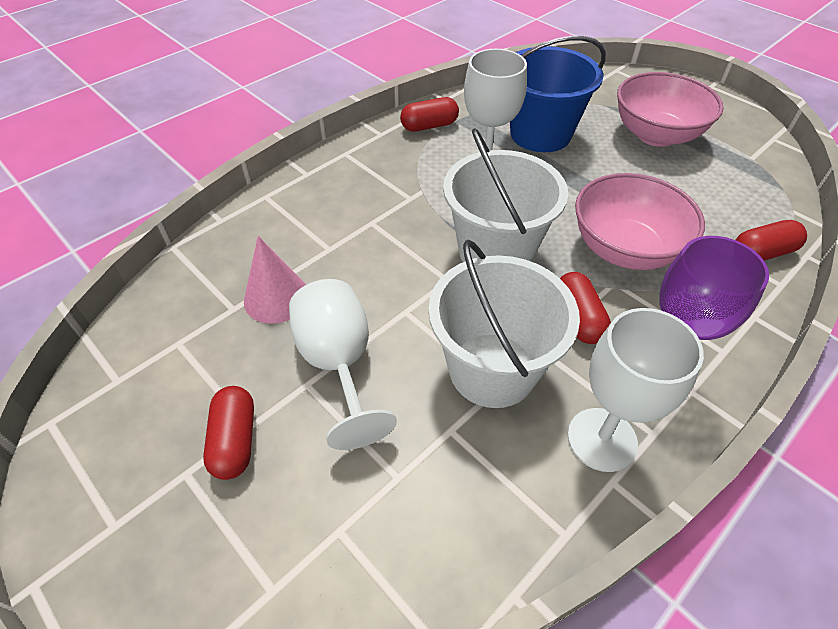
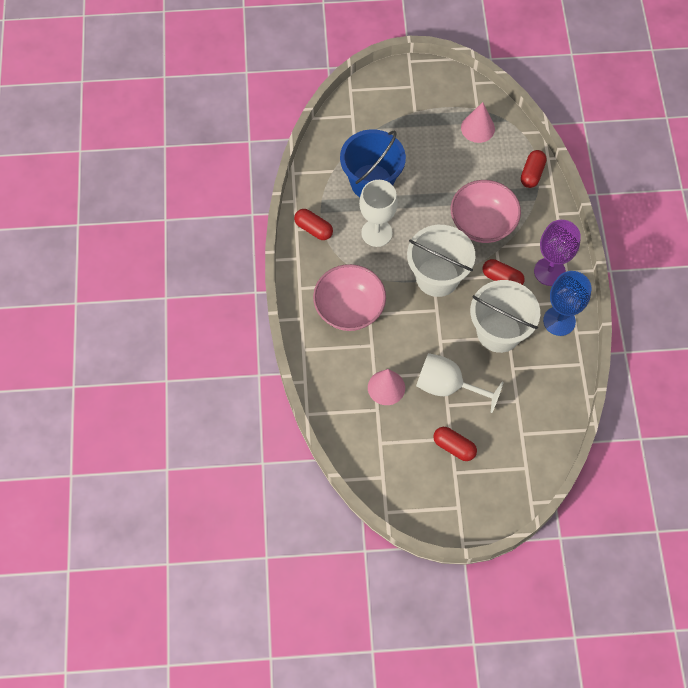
camera: 50 degrees left, 15 degrees up
(429, 126) = (313, 229): red capsule -> red capsule turned 75 degrees counterclockwise
(602, 439) = (559, 321): white goblet -> blue goblet
(656, 135) = (422, 131): pink bowl -> pink bowl (349, 309)
(731, 171) = (477, 128): none -> pink cone

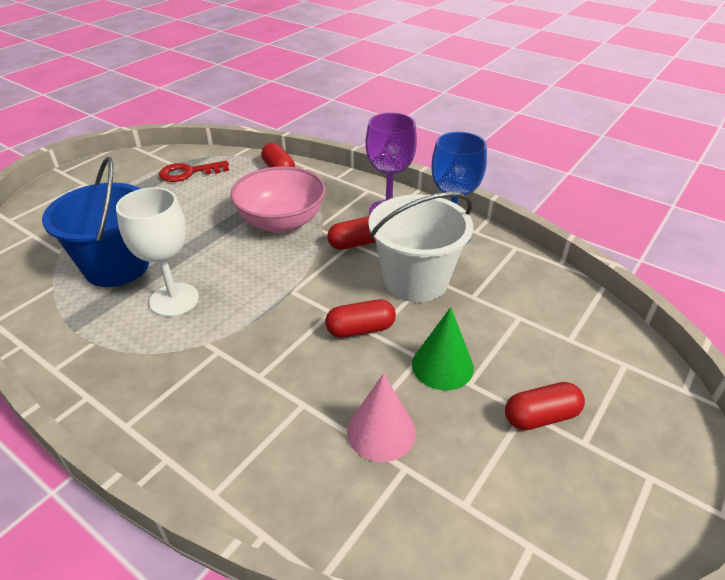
camera: 50 degrees left, 25 degrees down
(313, 229) = (81, 352): red capsule -> red capsule (360, 329)
(349, 309) = (226, 392): pink bowl -> none
(437, 277) = (293, 286): white bucket -> none
(447, 386) = (442, 366): white goblet -> green cone
(477, 128) = (189, 173): pink cone -> red key

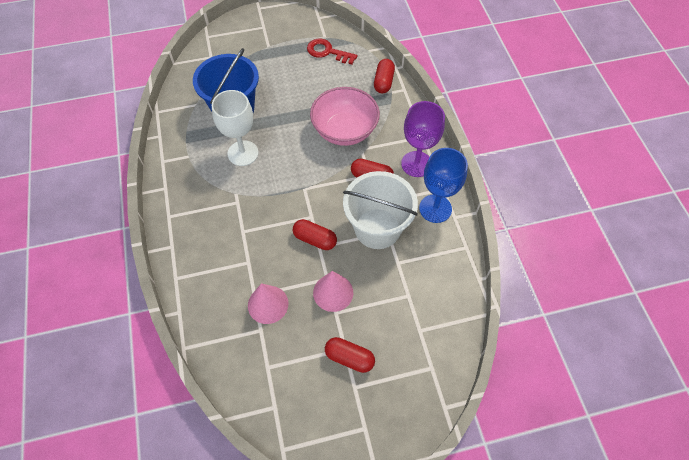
camera: 40 degrees right, 20 degrees up
(442, 366) = (333, 292): green cone -> pink cone

